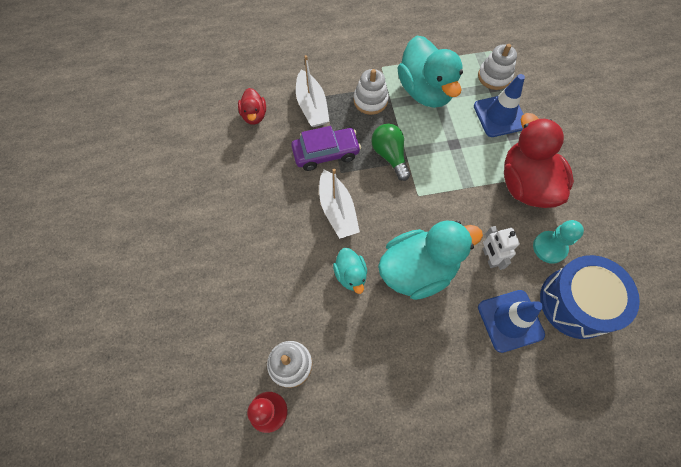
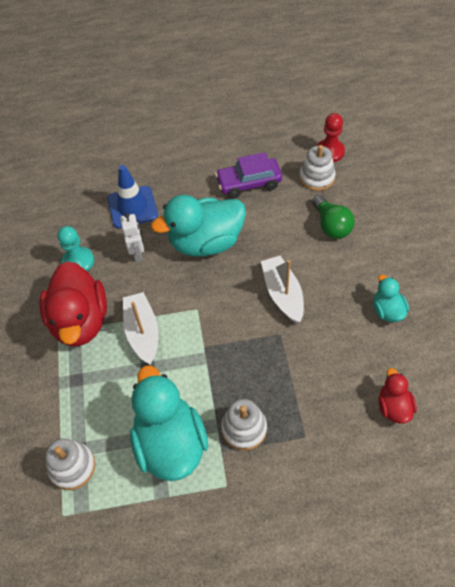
camera: 175 degrees left, 10 degrees down
(312, 106) = (320, 420): white boat -> white boat (143, 332)
(326, 153) = (298, 356): purple car -> purple car (249, 183)
(350, 275) = (268, 238): turquoise duck -> turquoise duck (387, 311)
(390, 156) = (224, 353): green light bulb -> green light bulb (331, 225)
(500, 115) = (83, 406): blue traffic cone -> none
(576, 302) = (72, 220): blue drum -> none

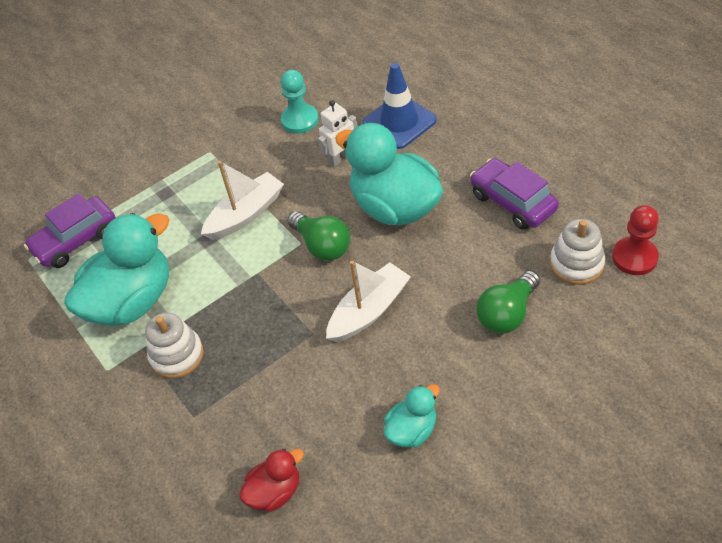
camera: 65 degrees right, 5 degrees down
(72, 467) = (76, 240): white stacking toy -> purple car
(80, 321) = (231, 160): red duck -> none
(208, 297) = (322, 245): none -> green light bulb

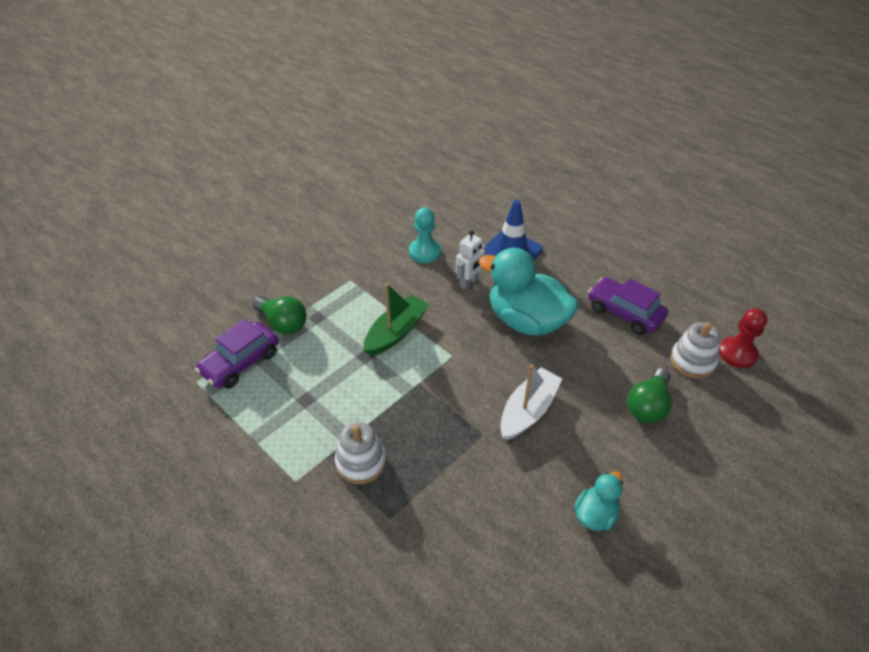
camera: 15 degrees left, 5 degrees down
(132, 301) = (307, 415): turquoise duck -> none
(246, 214) = (396, 332): white boat -> green boat
(275, 491) = (485, 584): red duck -> none
(322, 245) = (471, 356): green light bulb -> green light bulb (283, 323)

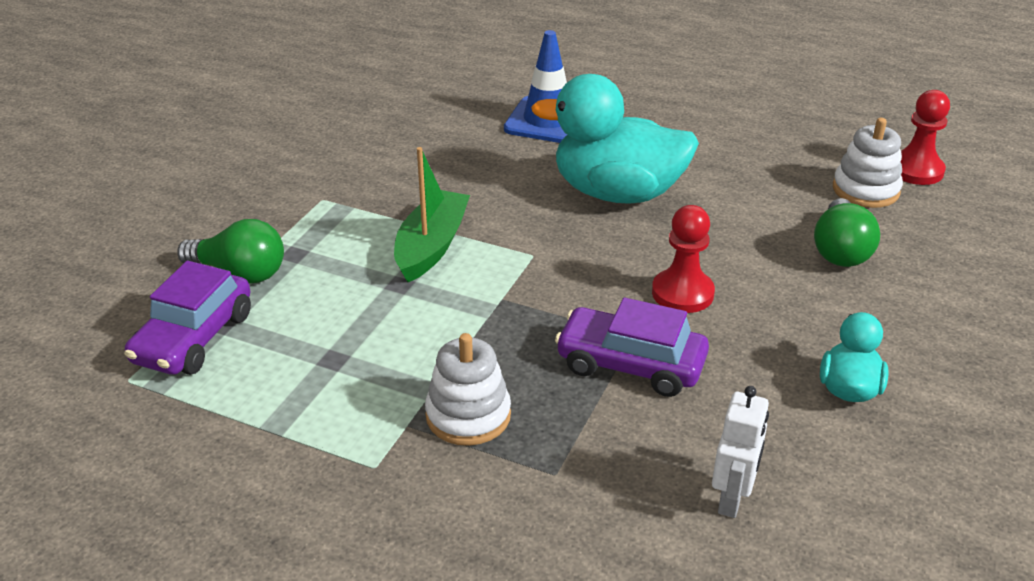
camera: 20 degrees left, 10 degrees down
(425, 252) = (421, 145): turquoise pawn -> none
(469, 282) = (508, 167): white robot -> white robot (732, 498)
(528, 410) = (682, 293): white boat -> red pawn
(624, 313) = (745, 157): purple car -> purple car (630, 364)

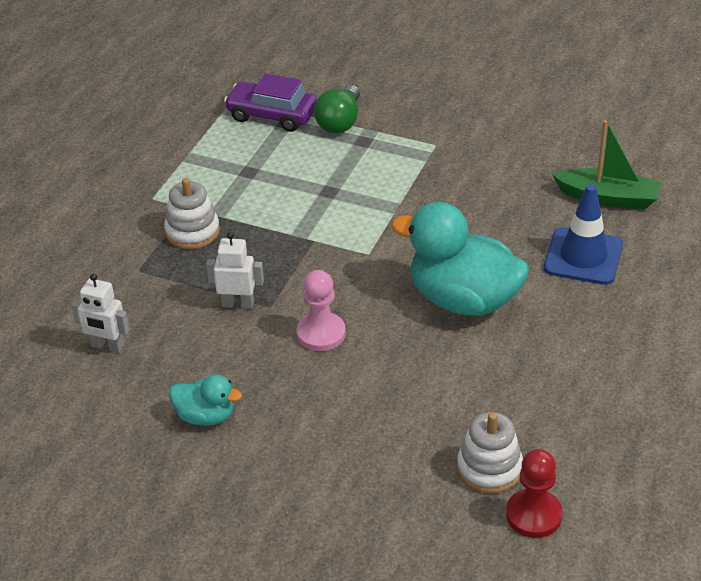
camera: 90 degrees right, 5 degrees up
(431, 246) = (377, 203): green boat -> green boat (608, 198)
(617, 193) = (463, 300): turquoise duck -> turquoise duck turned 75 degrees counterclockwise
(630, 364) = (238, 304): purple car -> white robot
(682, 293) = (321, 333): red pawn -> pink pawn
(840, 250) = (385, 435): green light bulb -> none

